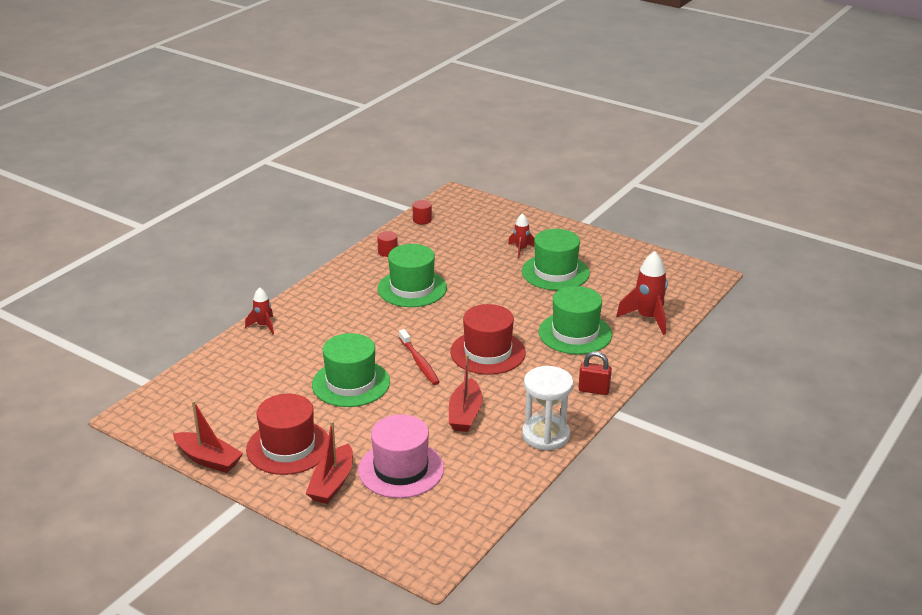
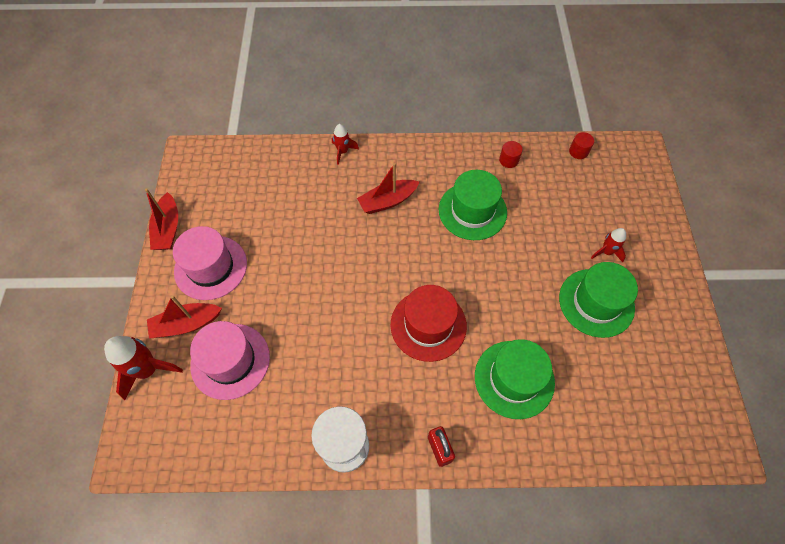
camera: 55 degrees right, 30 degrees up
(288, 447) = (211, 267): red hat -> pink hat
(351, 383) = (314, 254): green hat -> none
(419, 362) = (375, 283): red toothbrush -> none
(465, 414) = (331, 362): red boat -> red boat (388, 201)
(647, 318) = (594, 431): red rocket -> red rocket (148, 370)

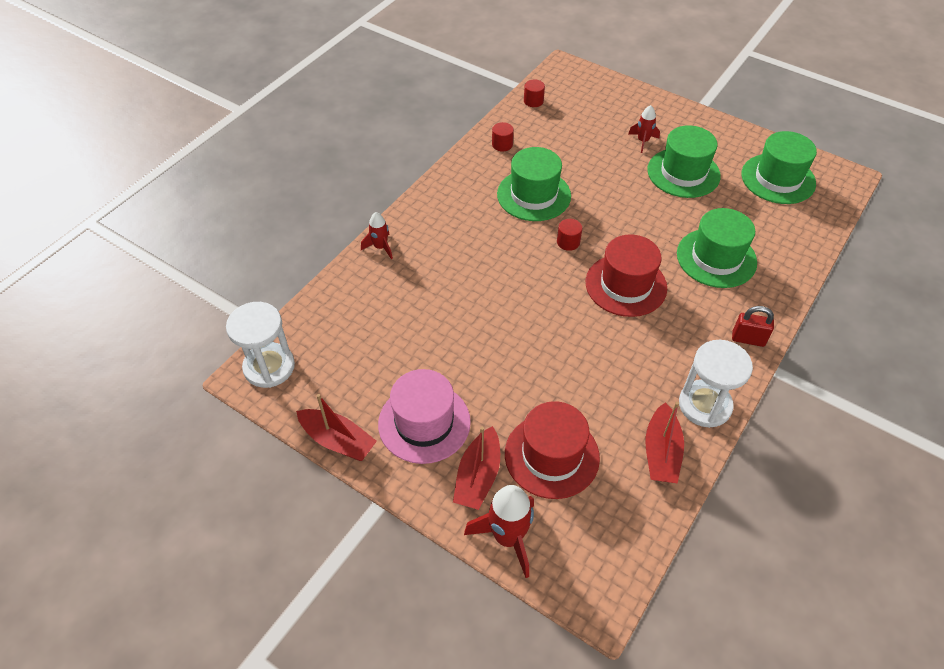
camera: 55 degrees left, 10 degrees down
(201, 158) = (269, 367): none -> white hourglass
(230, 361) = (551, 455): pink hat -> red hat
(388, 201) = (471, 245): red boat -> red boat (661, 452)
(442, 261) = (568, 242): none -> red cylinder
(662, 385) = (778, 179): none -> green hat

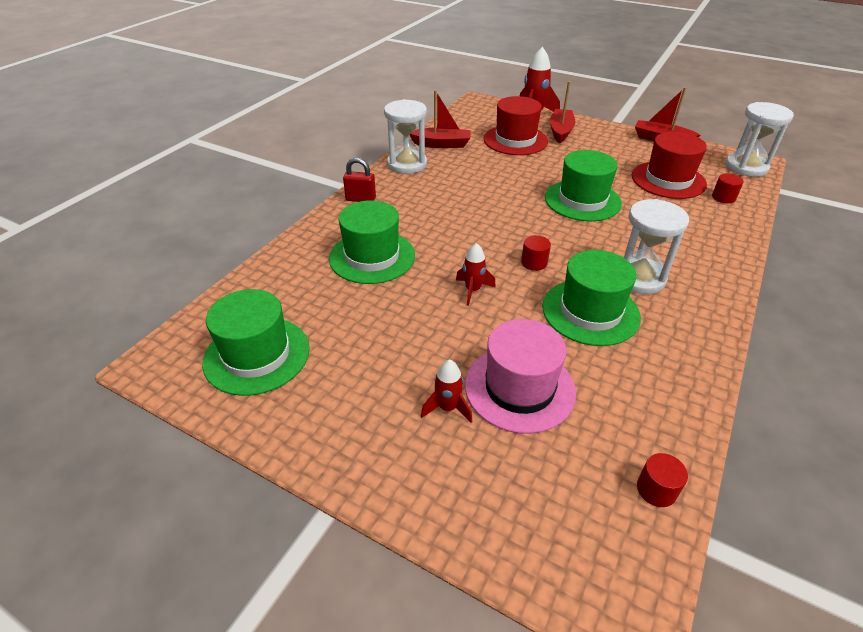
camera: 175 degrees right, 10 degrees down
(380, 247) = (731, 247): red rocket -> red rocket (473, 290)
(424, 423) = (609, 148): pink hat -> pink hat (519, 388)
(482, 221) = (638, 278): none -> white hourglass
(502, 144) = (667, 386): red cylinder -> red cylinder (723, 197)
(626, 285) = (468, 229): red hat -> red hat (668, 180)
(661, 452) = (441, 144): red boat -> red boat turned 90 degrees clockwise
(683, 173) = (391, 356): green hat -> green hat (582, 200)

